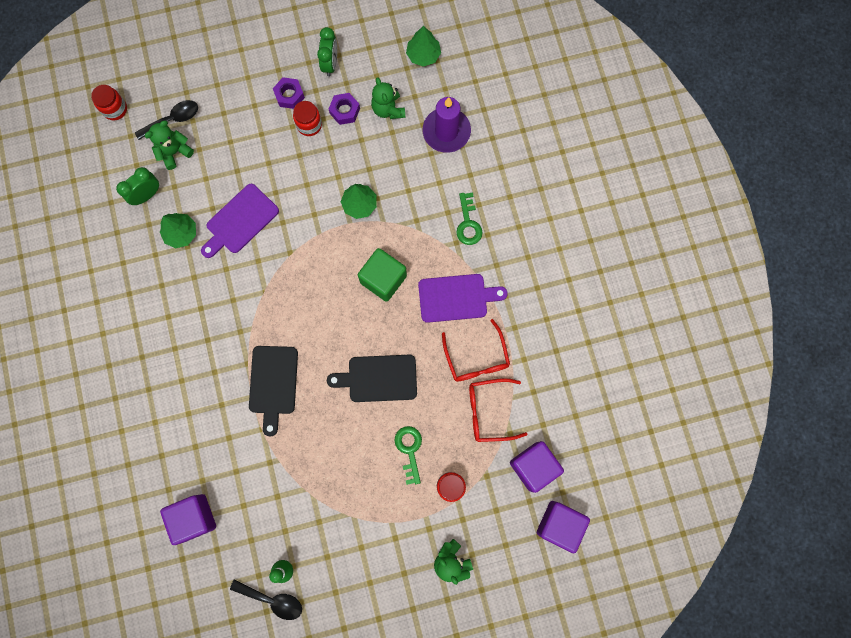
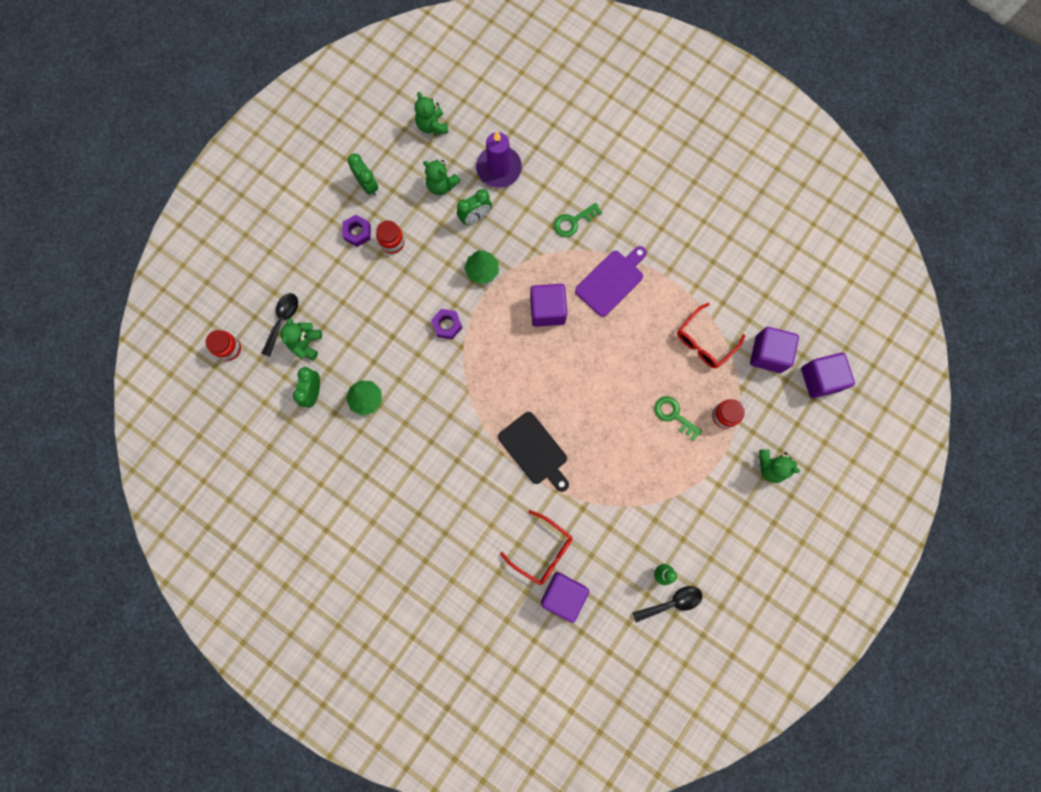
camera: 40 degrees left, 0 degrees up
(240, 221) = (403, 354): purple cutting board -> none
(344, 111) = (410, 211): purple nut -> purple nut (447, 325)
(378, 378) = (607, 383): black cutting board -> none
(383, 279) = (547, 310): green cube -> purple cube
(392, 156) = (475, 217): none -> green clock
(423, 55) = (432, 126): green tree -> green teddy bear
(468, 223) = (573, 222): green key -> green key turned 105 degrees clockwise
(476, 358) = (663, 312): red glasses -> red glasses (542, 551)

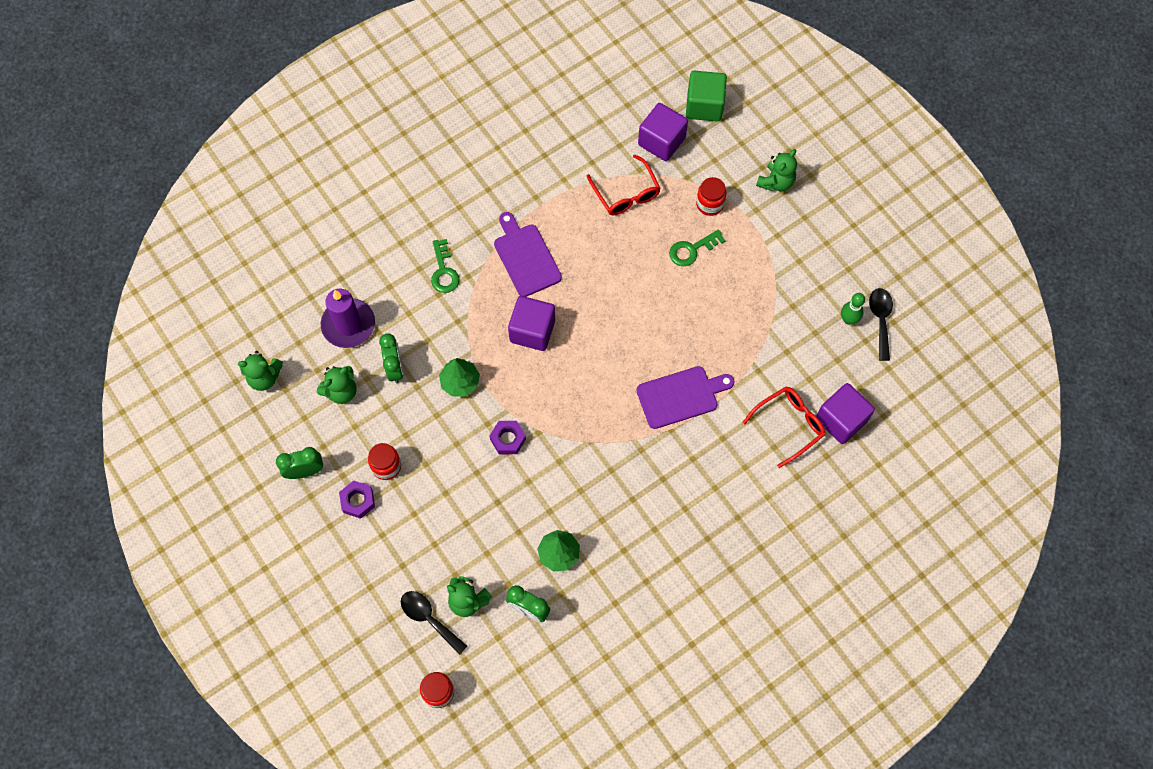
camera: 70 degrees left, 10 degrees down
(535, 451) = (681, 396): black cutting board -> purple cutting board
(820, 379) = (704, 106): purple cube -> green cube

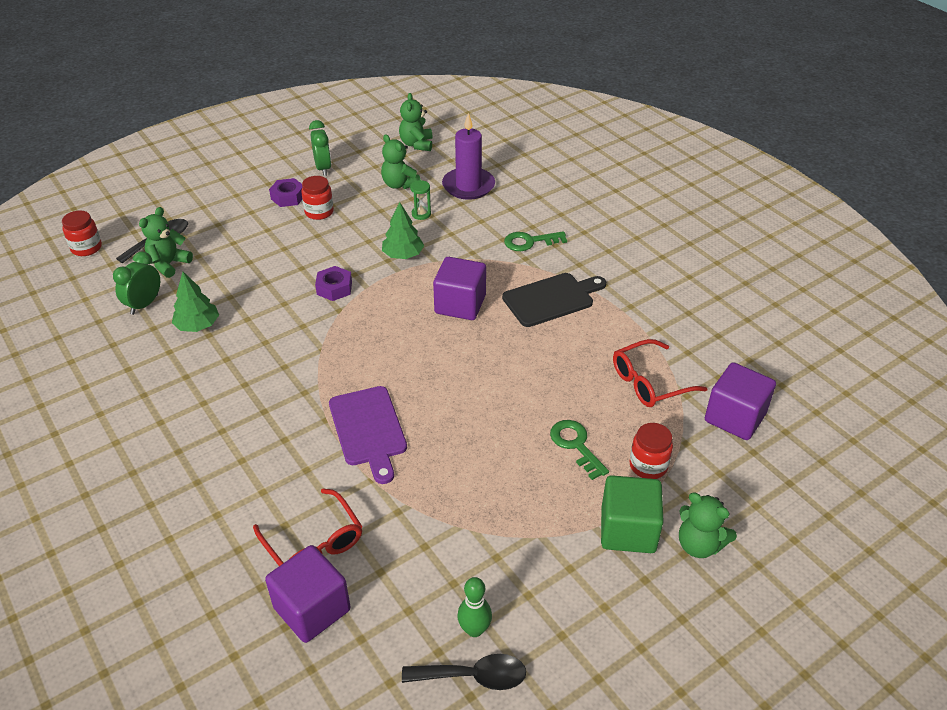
camera: 90 degrees right, 25 degrees down
(395, 368) = (421, 214): green clock -> green hourglass
(525, 257) = (551, 299): purple cutting board -> black cutting board
(704, 106) = (805, 464): green cube -> green cube (628, 530)

